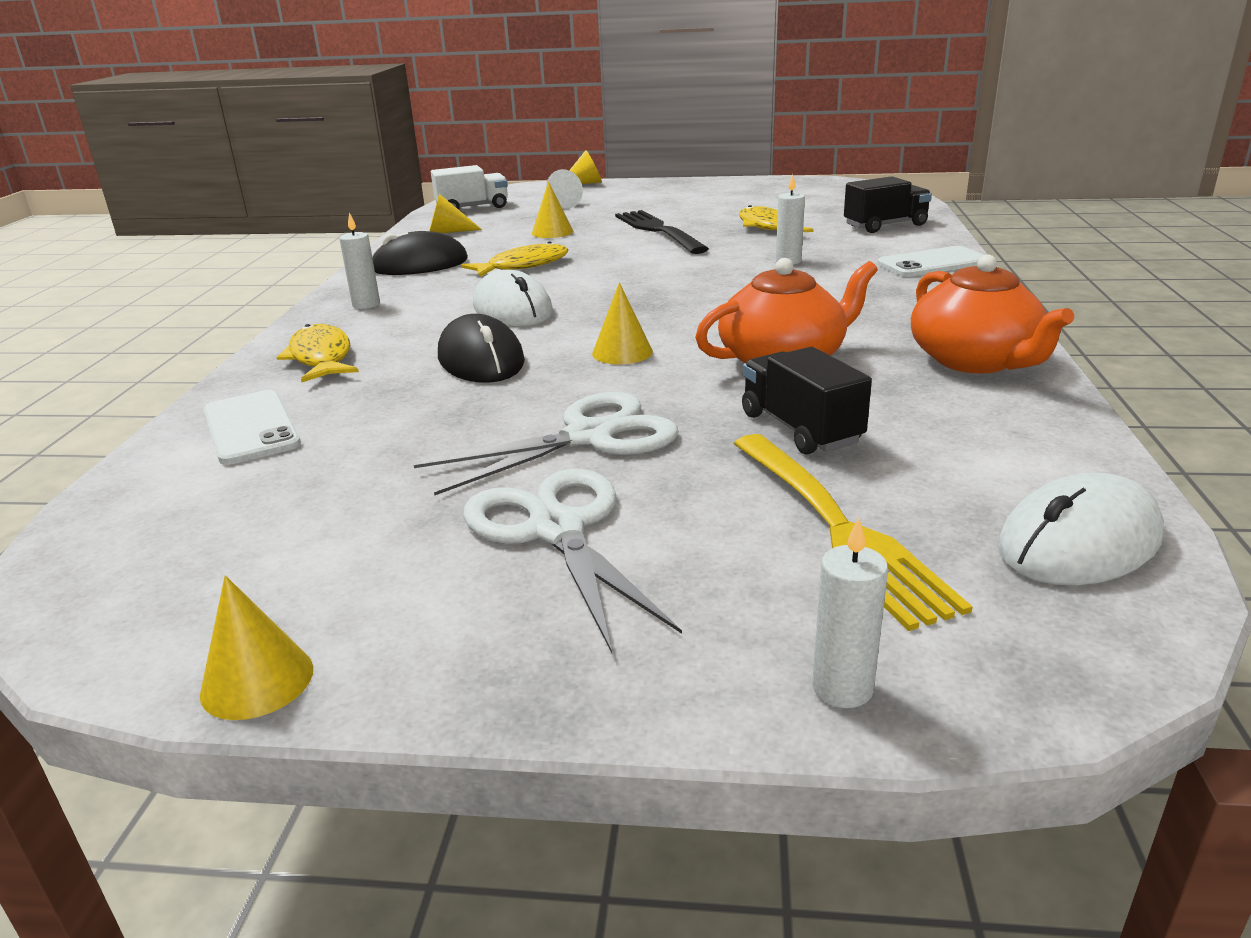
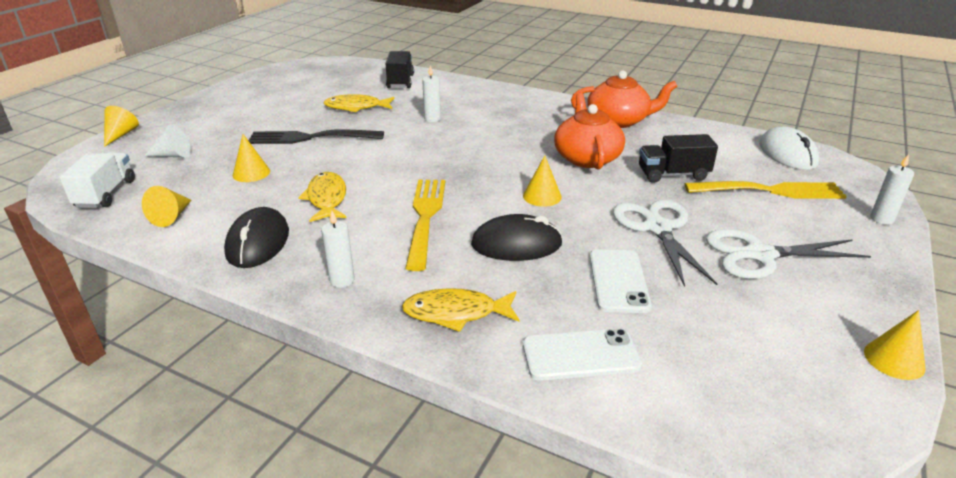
camera: 70 degrees left, 5 degrees up
(512, 309) = (425, 218): white mouse -> yellow fork
(932, 263) = (479, 90): white phone -> white phone (618, 281)

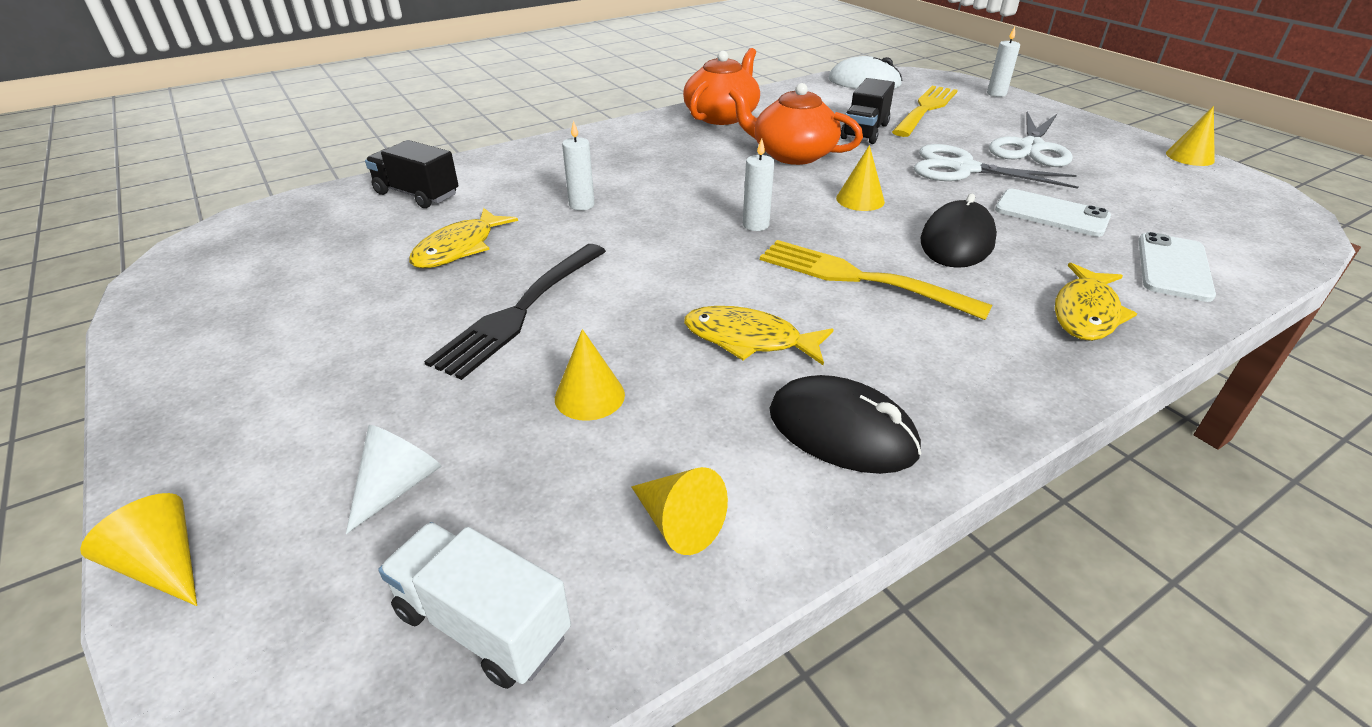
camera: 60 degrees left, 5 degrees up
(342, 280) = (987, 375): white candle -> white candle (755, 225)

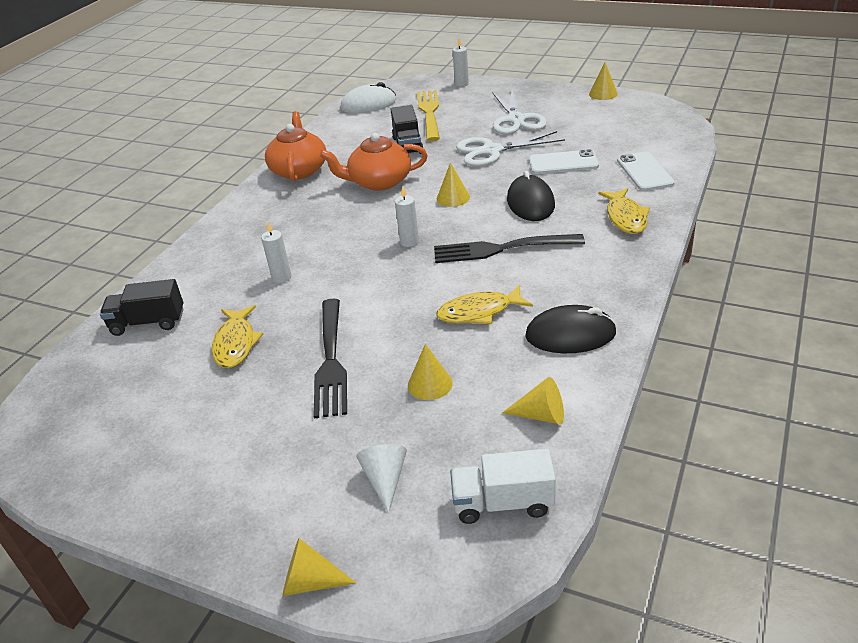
camera: 30 degrees left, 0 degrees up
(862, 279) = (502, 248): yellow fork -> black fork

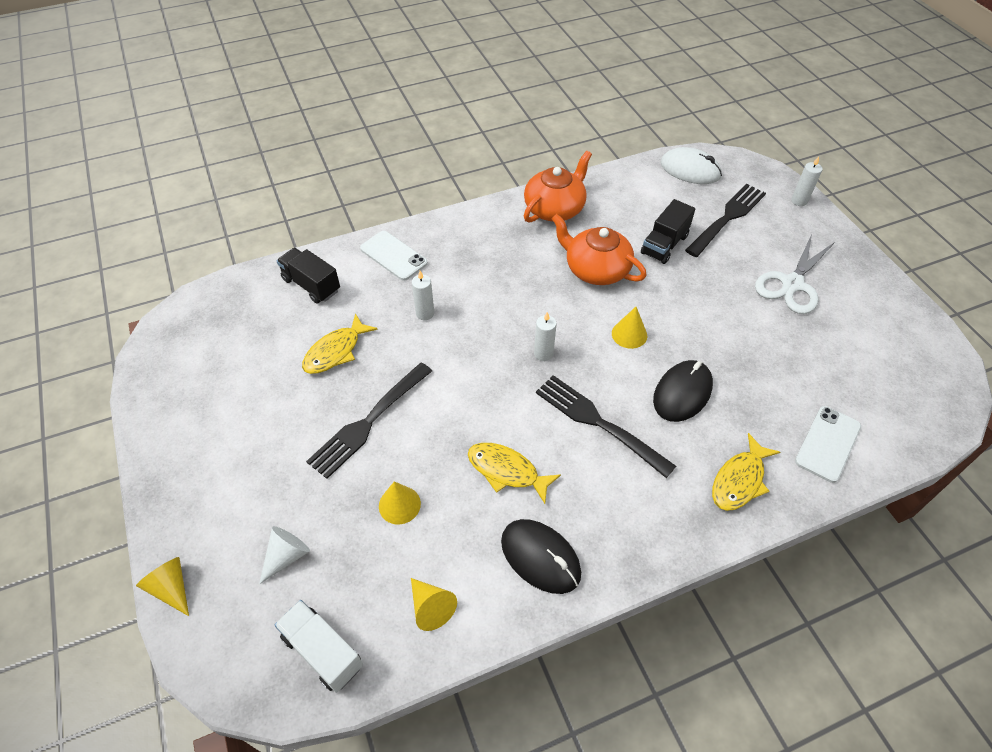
camera: 40 degrees right, 15 degrees up
(429, 113) = (727, 218): yellow fork -> black fork
(491, 151) = (724, 306): white scissors -> none
(563, 163) = (767, 371): white phone -> white phone (393, 256)
(603, 94) = (919, 313): yellow cone -> none

